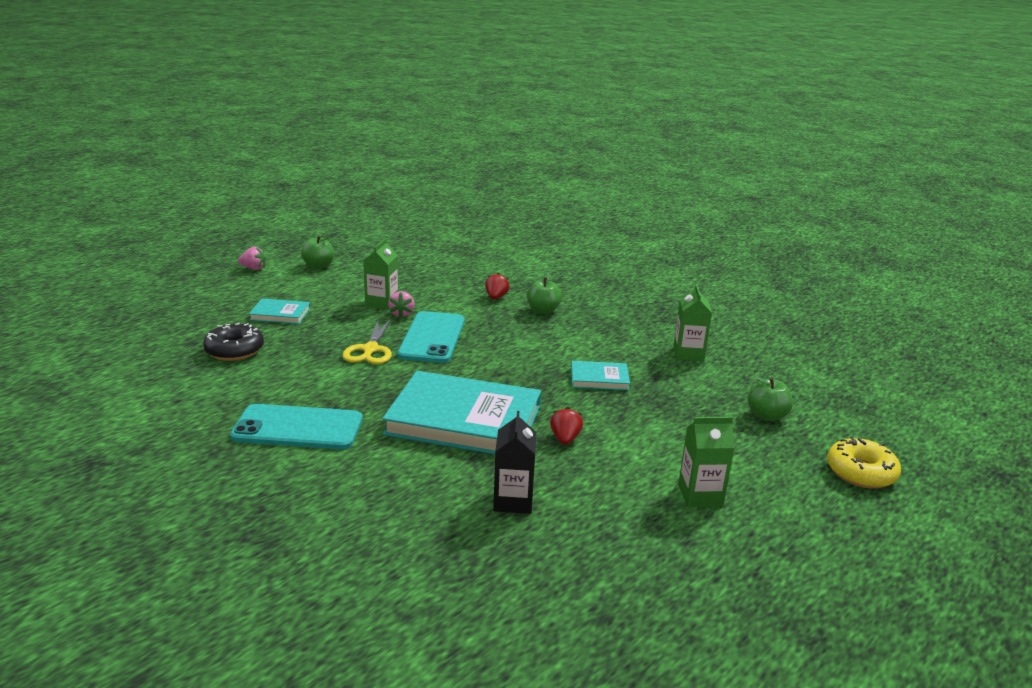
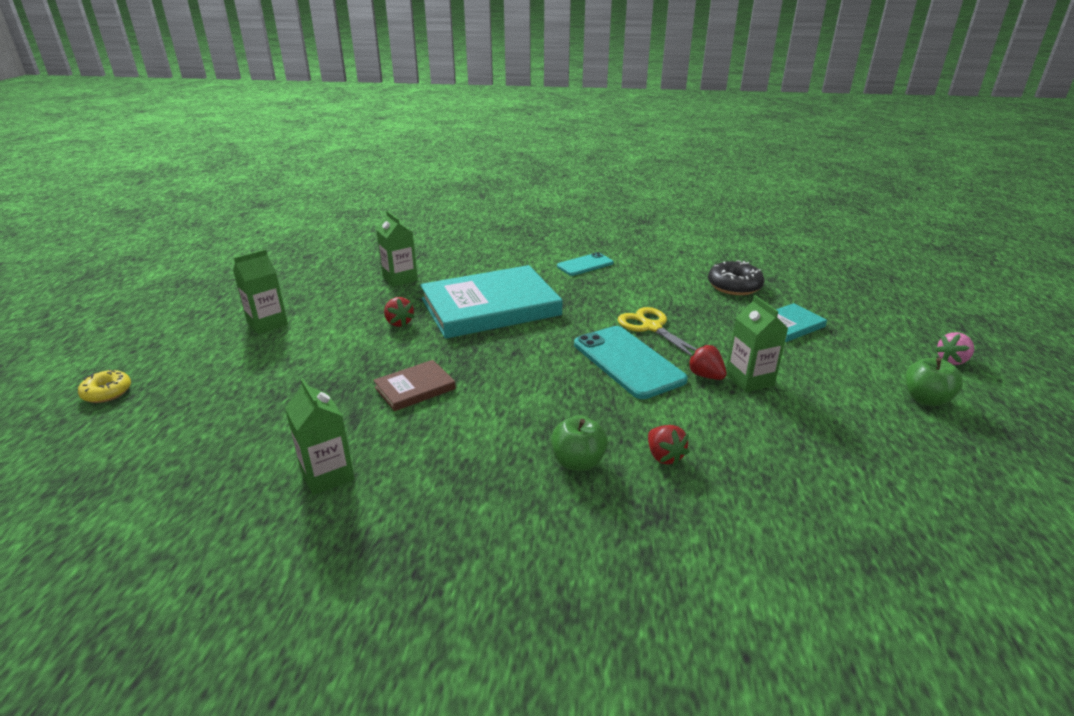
camera: 145 degrees right, 5 degrees up
(298, 428) = (585, 265): turquoise phone -> turquoise phone, size x0.59
(401, 314) = (705, 375): pink strawberry -> red strawberry
(513, 501) = (400, 278): black carton -> green carton
(599, 378) = (415, 388): turquoise book -> brown book
(767, 416) = (206, 418): green apple -> none
(861, 472) = (107, 392): yellow donut -> yellow donut, size x0.65

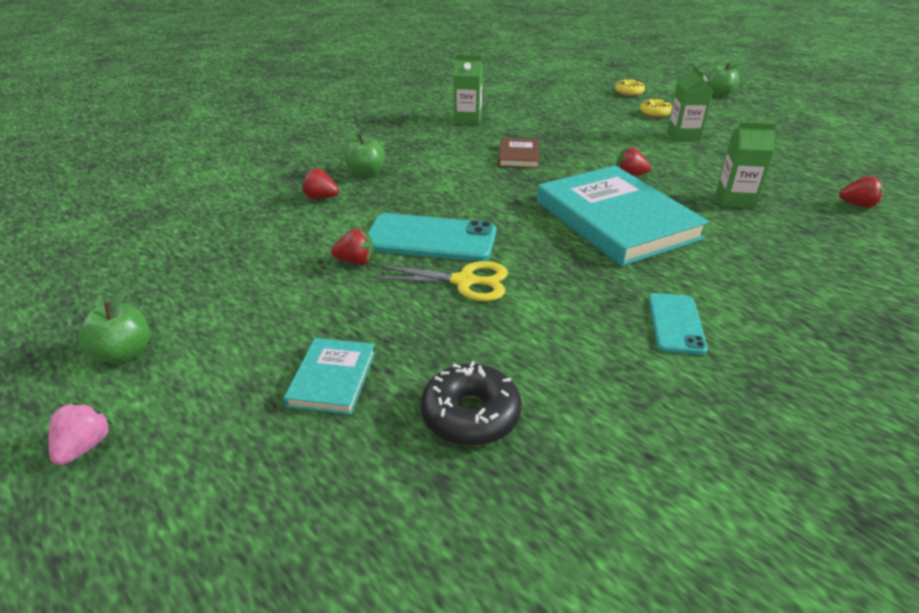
camera: 130 degrees right, 5 degrees up
(91, 335) = (718, 95): none -> green apple
(195, 354) = (655, 113): none -> yellow donut
(361, 246) = (857, 205): none -> red strawberry
(490, 307) = (616, 220): turquoise book -> turquoise book turned 45 degrees counterclockwise
(749, 380) = (315, 278): green carton -> none

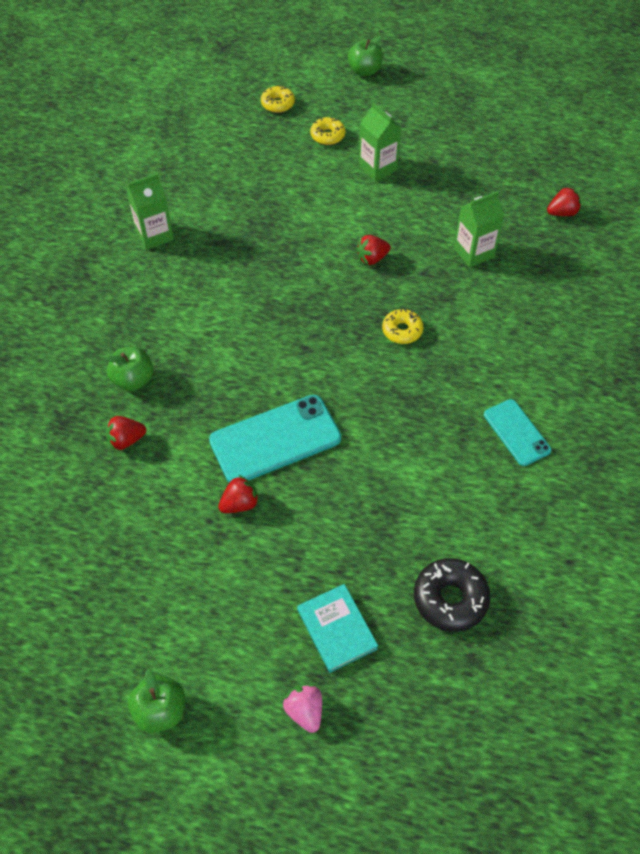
camera: 35 degrees left, 20 degrees up
(85, 447) = (230, 794): pink strawberry -> pink strawberry (304, 711)
(464, 281) = (344, 475): yellow scissors -> none
(518, 156) = (255, 276): brown book -> none
(616, 220) = (402, 331): turquoise book -> yellow donut

